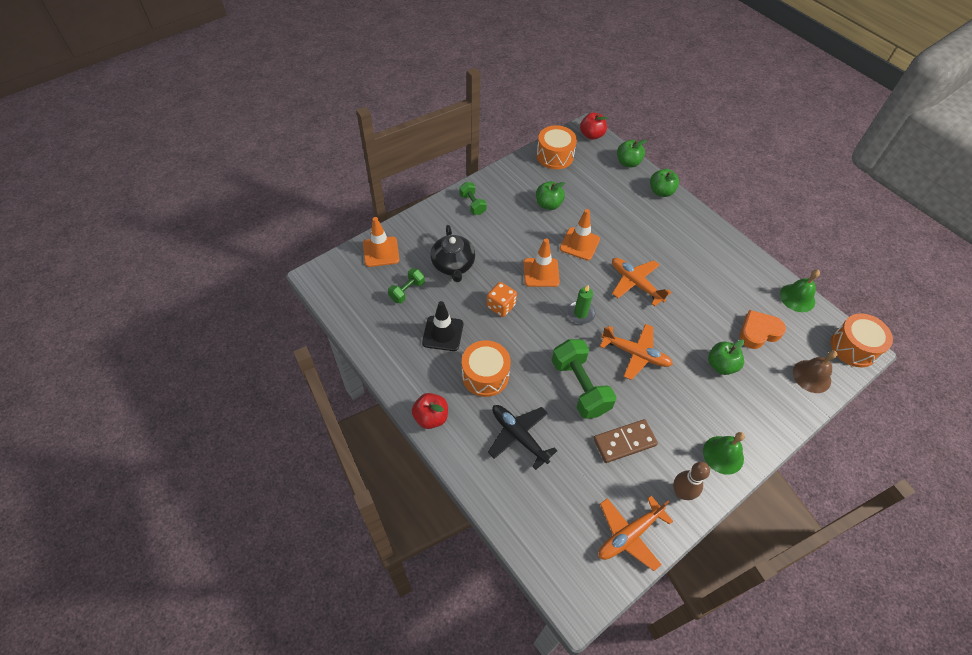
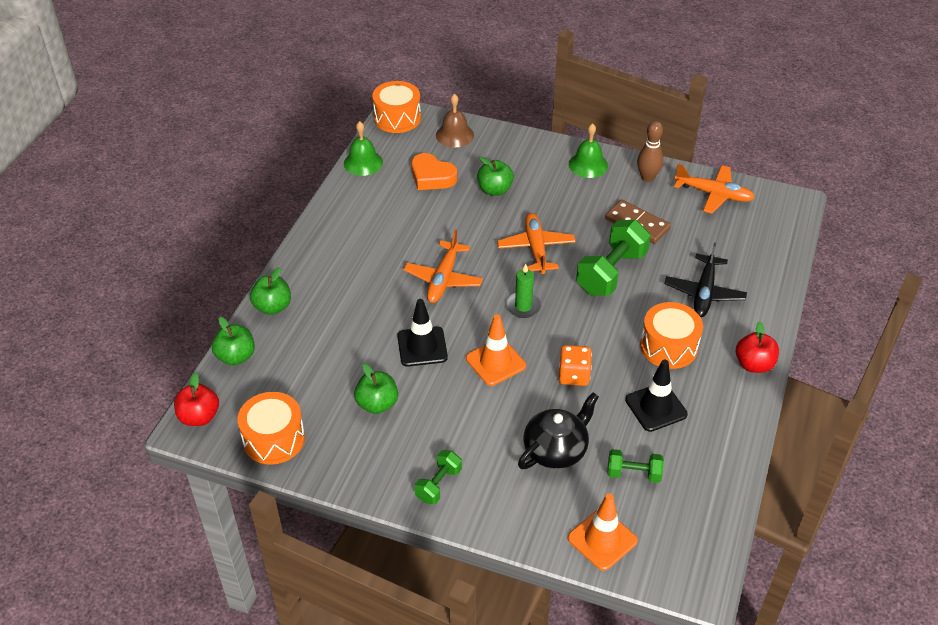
camera: 120 degrees left, 10 degrees down
(579, 244) = (422, 347): orange traffic cone -> black traffic cone

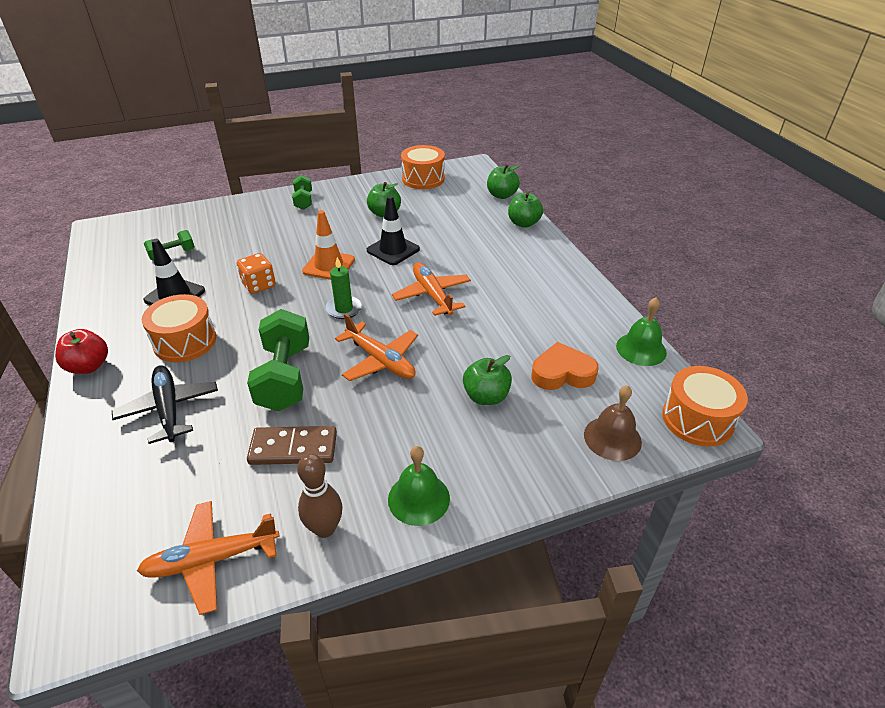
camera: 140 degrees right, 5 degrees down
(199, 417) = (476, 169): red apple -> none
(556, 449) = (239, 243): black teapot -> none
(602, 539) = (177, 220): orange traffic cone -> none

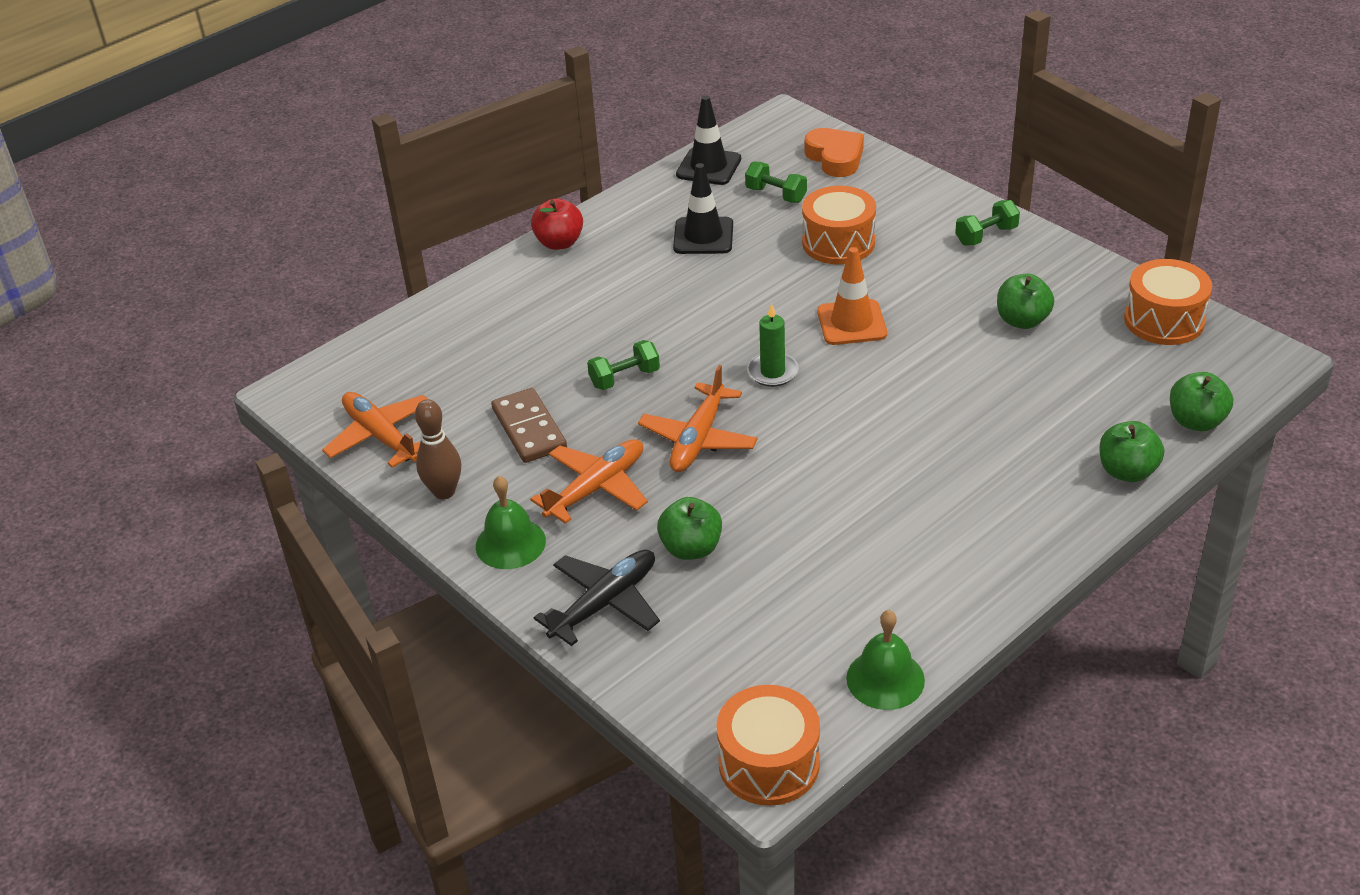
camera: 70 degrees right, 0 degrees up
(168, 409) = (534, 323): black plane -> black plane (604, 603)
(185, 341) = (634, 283): orange drum -> orange drum (838, 243)
(259, 285) = (768, 286): orange dice -> none
(285, 377) = (625, 378): green dumbbell -> green dumbbell, size x0.54
(393, 250) = (935, 364): black traffic cone -> black traffic cone (708, 167)
(432, 295) = (858, 437): orange plane -> orange plane (596, 488)
(562, 373) = (778, 607): orange heart -> orange heart (835, 157)
(612, 438) = (685, 681): brown bell -> none

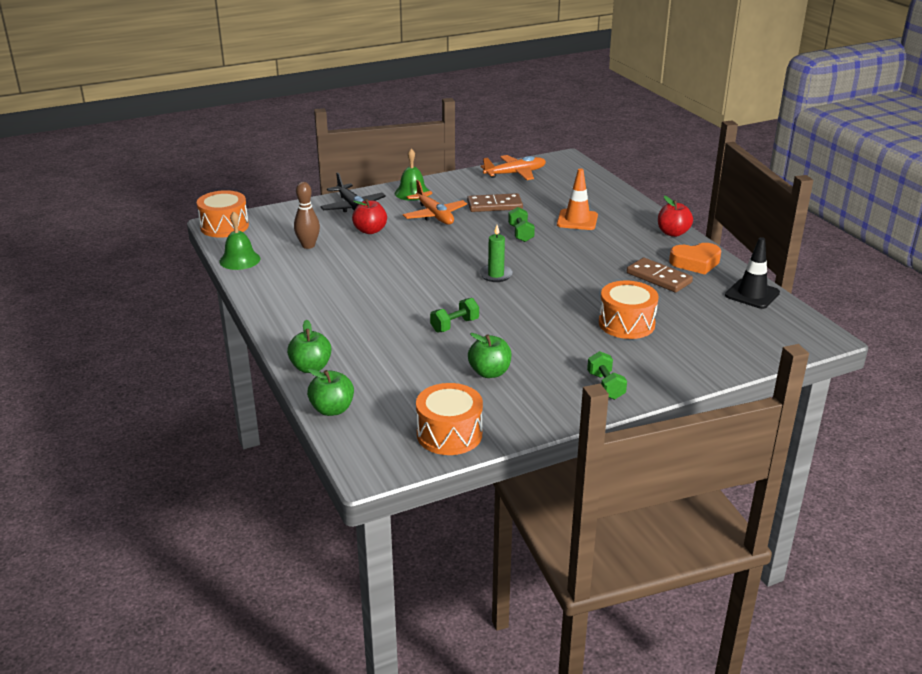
camera: 105 degrees right, 10 degrees down
(444, 492) = (461, 183): brown bowling pin -> brown bowling pin (308, 245)
(691, 548) = (370, 230): green apple -> red apple
(698, 439) = (452, 245): orange plane -> none
(703, 236) = (658, 278): black traffic cone -> brown domino
(776, 195) = (702, 312): green dumbbell -> green dumbbell (454, 325)
(835, 157) = (749, 346): orange heart -> orange heart (695, 262)
(851, 323) = (528, 309): orange traffic cone -> orange traffic cone (577, 220)

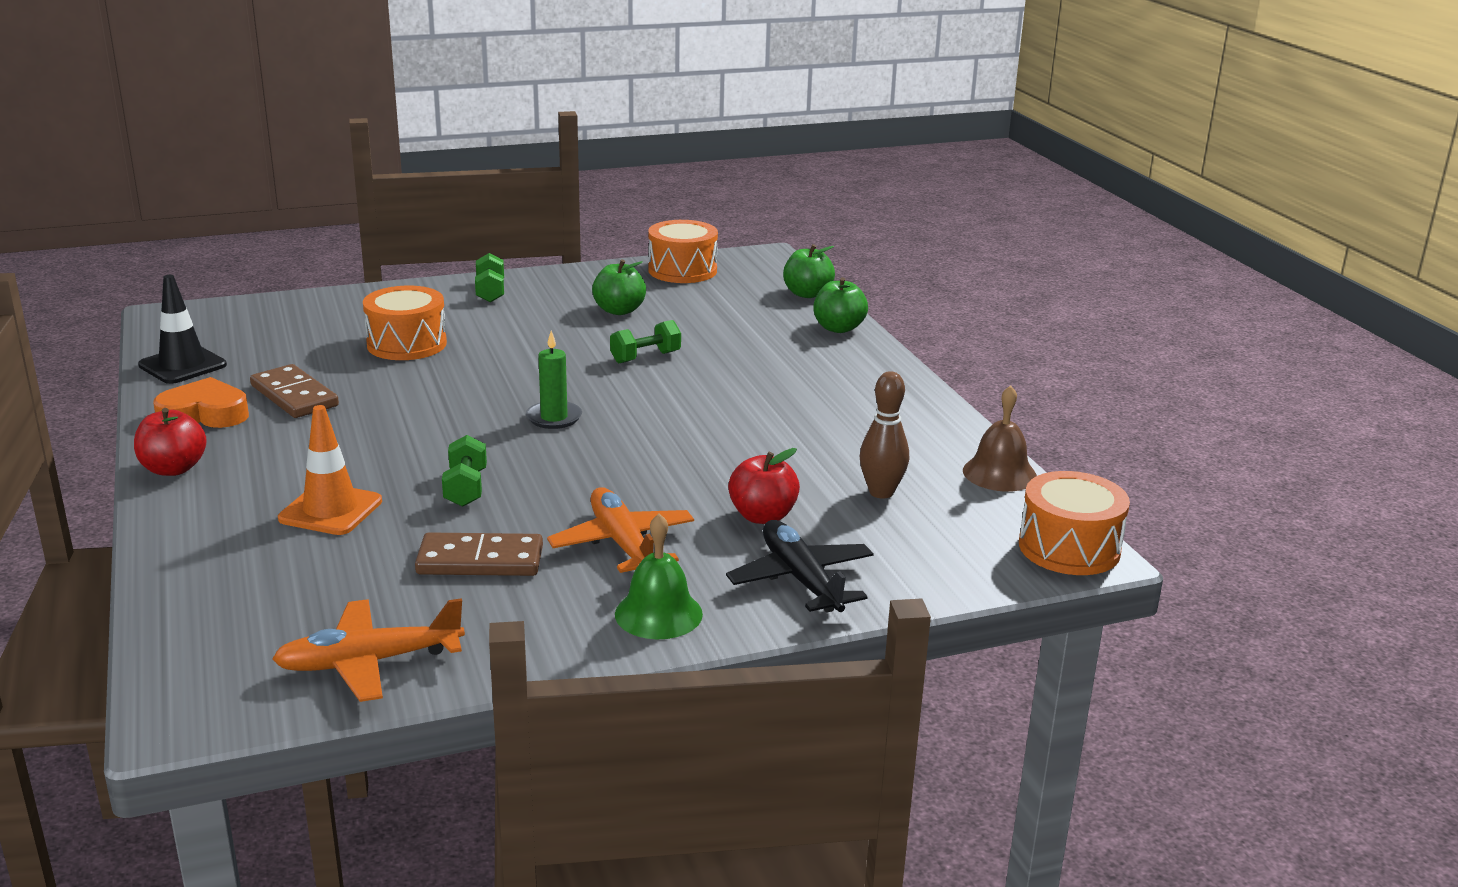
camera: 175 degrees left, 5 degrees down
(240, 260) = (999, 473): green bell -> brown bell

